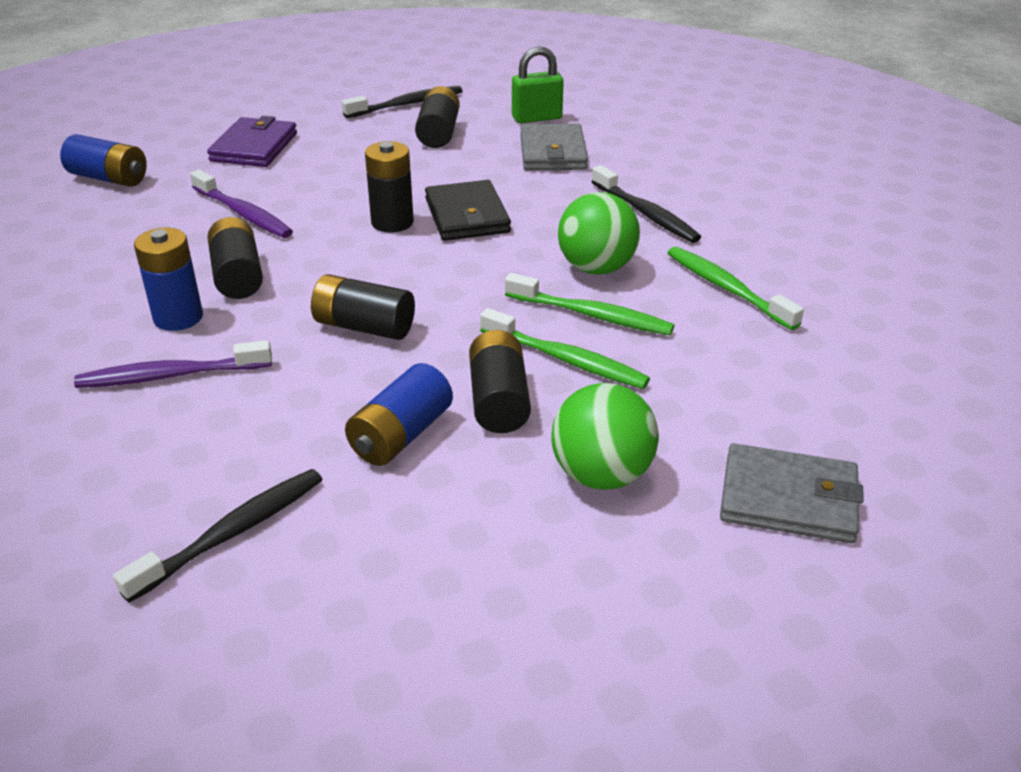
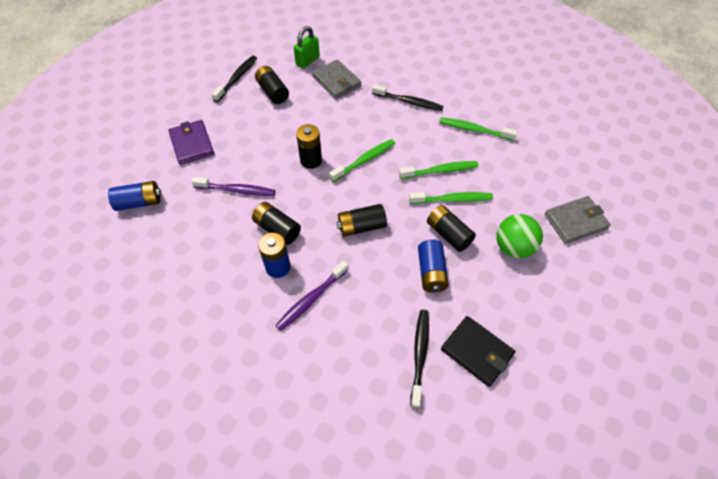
camera: 35 degrees left, 20 degrees up
(467, 216) = (339, 140): black wallet -> black wallet (477, 352)
(475, 253) = (364, 160): none -> green toothbrush
(596, 268) = (418, 144): green ball -> none

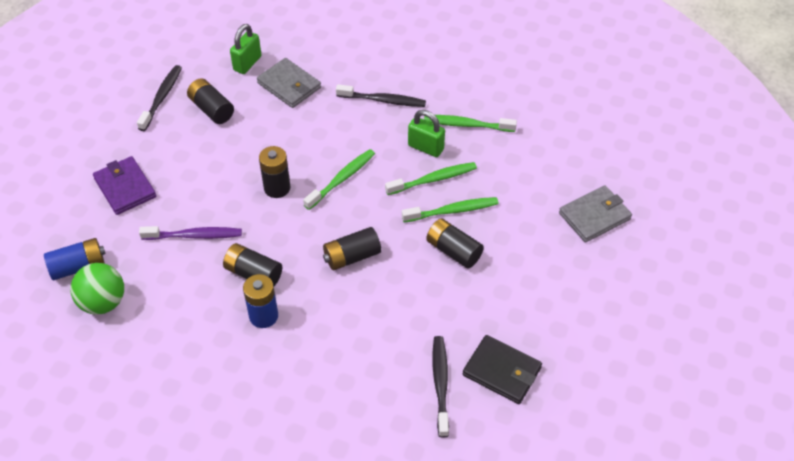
camera: 10 degrees left, 5 degrees down
(311, 299) = (310, 344): purple toothbrush -> none
(431, 272) = (440, 295): blue battery -> none
(437, 144) = (426, 147): none -> green padlock
(513, 247) = (528, 255): green ball -> green ball (103, 302)

